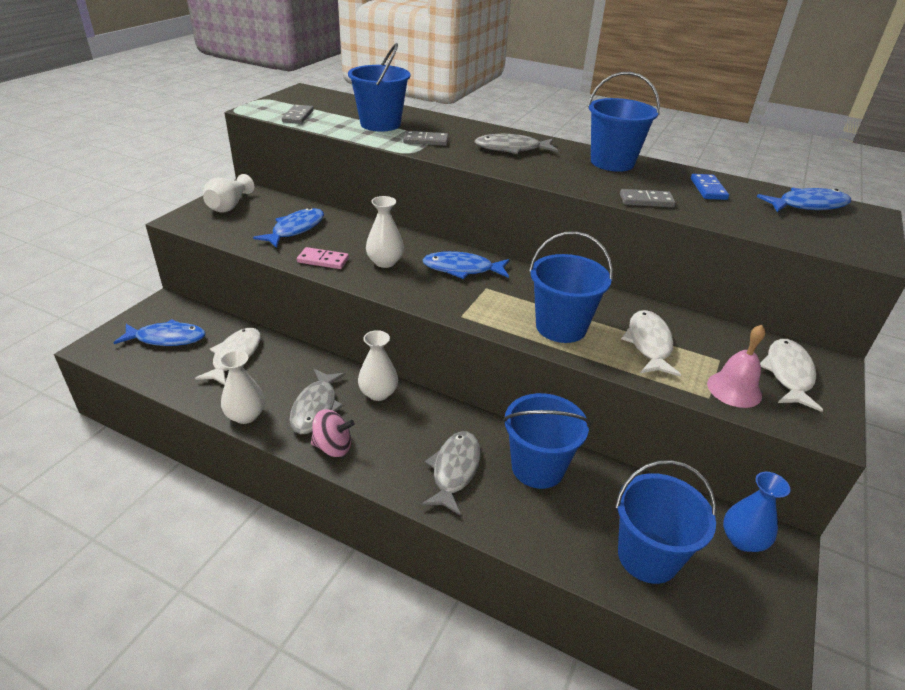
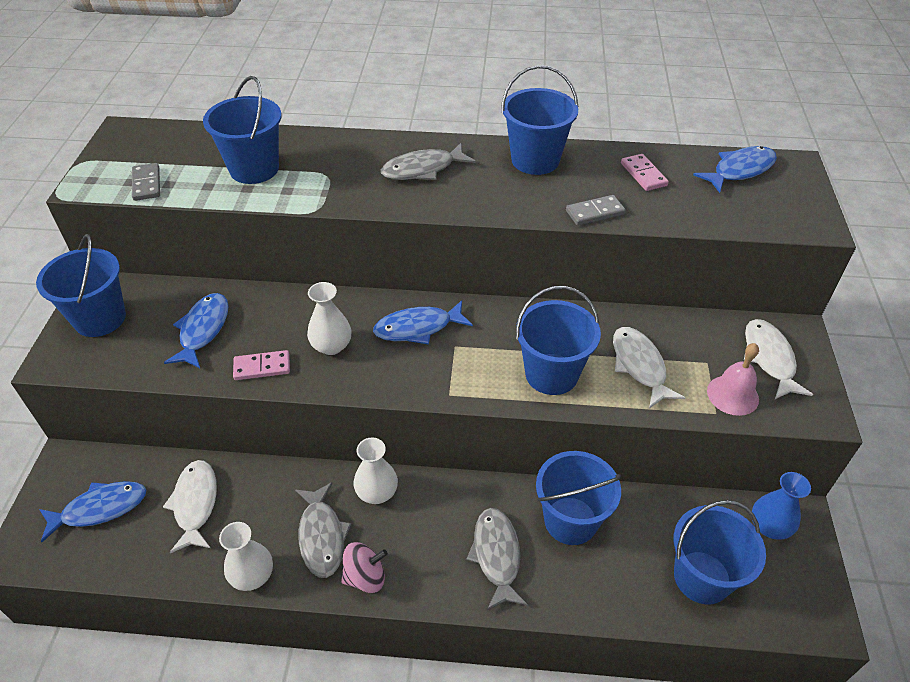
camera: 20 degrees left, 10 degrees up
(229, 206) = (100, 318): white vase -> blue bucket
(425, 141) = (322, 183): grey domino -> none
(708, 189) = (643, 174): blue domino -> pink domino

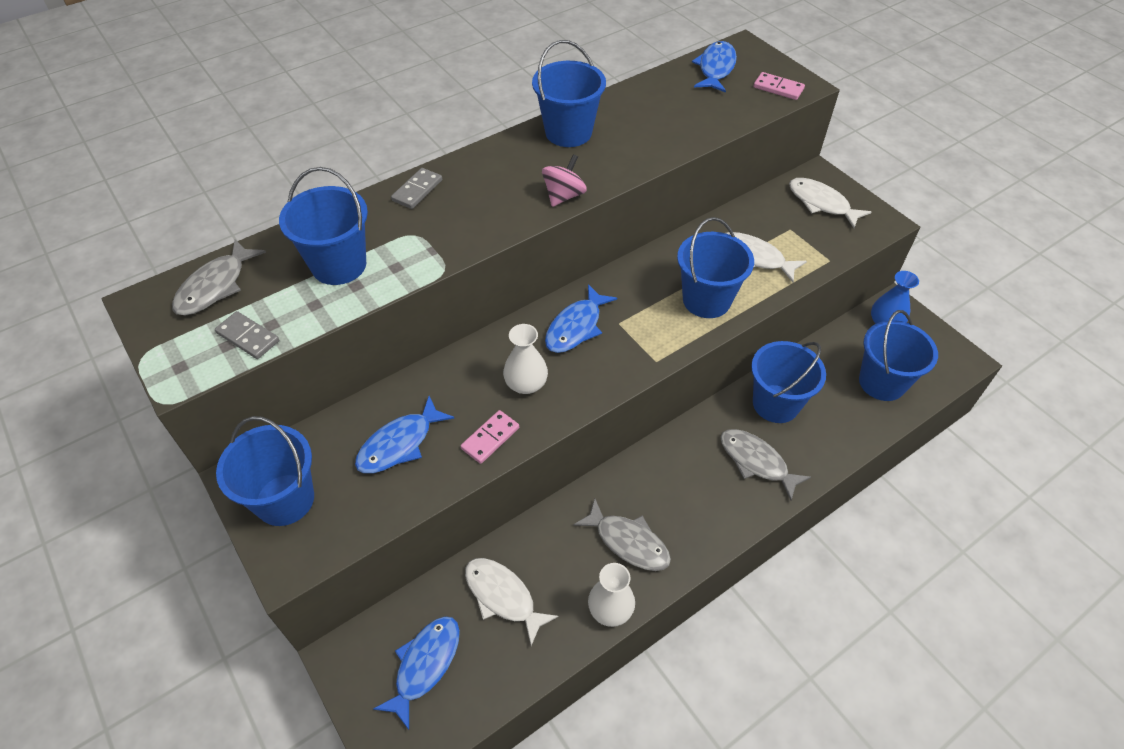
camera: 40 degrees left, 5 degrees up
(203, 330) = (399, 444): blue fish -> blue fish turned 105 degrees counterclockwise
(365, 577) = (689, 544): pink spinning top -> pink spinning top (564, 196)
(377, 492) = (631, 481): white vase -> none
(423, 169) = (490, 186): grey fish -> grey fish (215, 286)
(595, 212) = (659, 152): grey domino -> grey domino (417, 190)
(643, 174) = (658, 104): pink domino -> pink domino (778, 88)
(732, 395) = (826, 242): pink bell -> none

